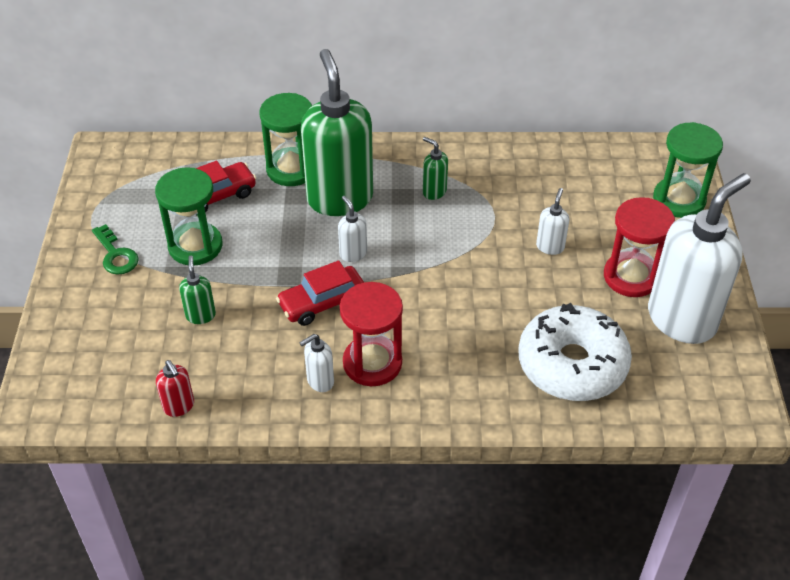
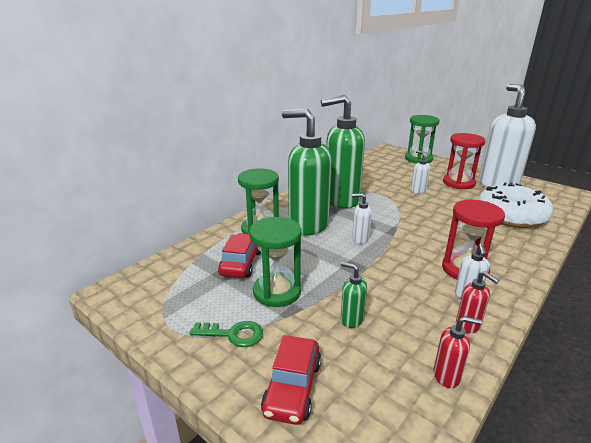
camera: 50 degrees left, 20 degrees down
(265, 398) = (468, 326): none -> red soap dispenser
(322, 303) = (392, 265): red car -> red car (292, 388)
(434, 191) = (341, 200): green soap dispenser -> green soap dispenser, size x2.43

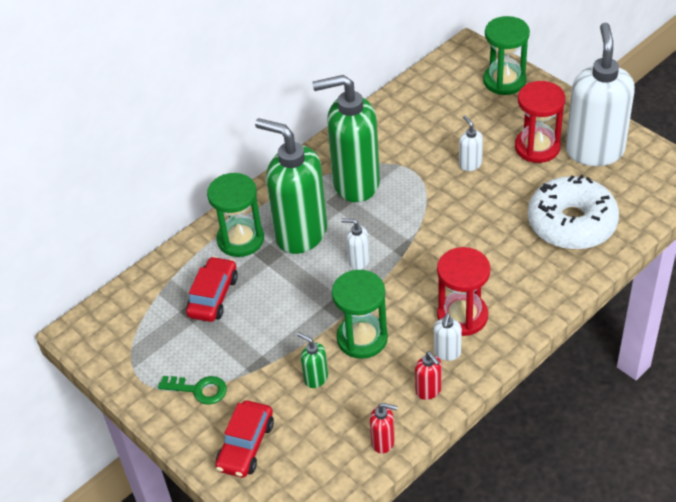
camera: 10 degrees right, 20 degrees up
(277, 292) = (247, 339): green hourglass -> green hourglass (362, 338)

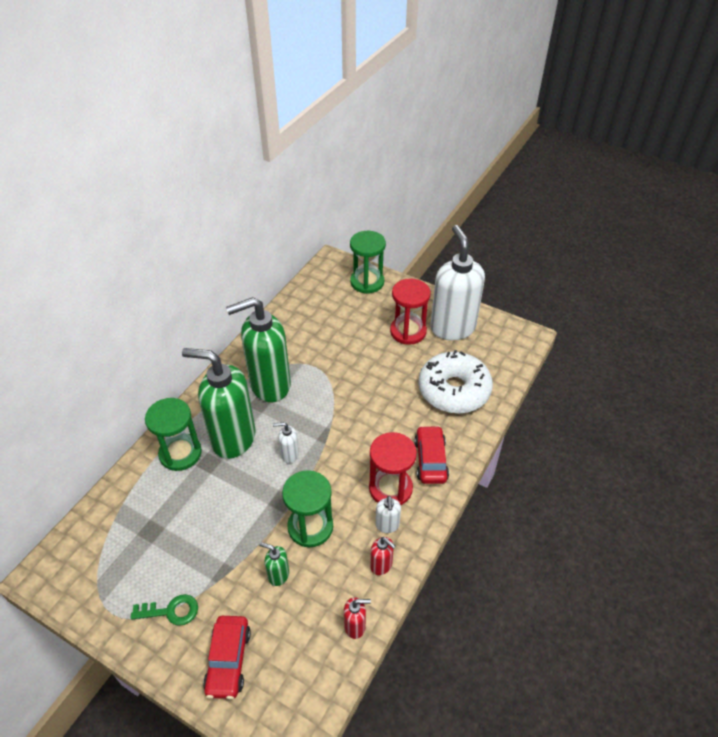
camera: 20 degrees left, 0 degrees up
(213, 296) = (166, 513): red car -> red car (430, 460)
(470, 164) = (359, 354): white soap dispenser -> none

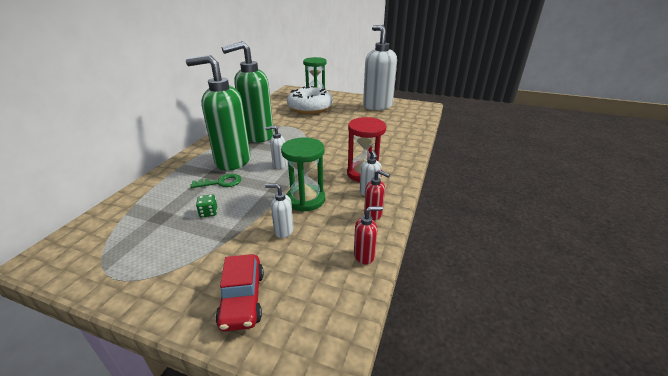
camera: 10 degrees left, 15 degrees down
(171, 611) = (179, 268): green key -> green key (221, 182)
(180, 453) = (189, 172): green hourglass -> none
(201, 532) = (208, 212): none -> green dice
(278, 575) = (283, 231): green soap dispenser -> white soap dispenser
(408, 331) = (349, 109): red hourglass -> none
(430, 460) = (388, 158): red car -> none
(454, 390) = (390, 128): white donut -> white donut (310, 108)

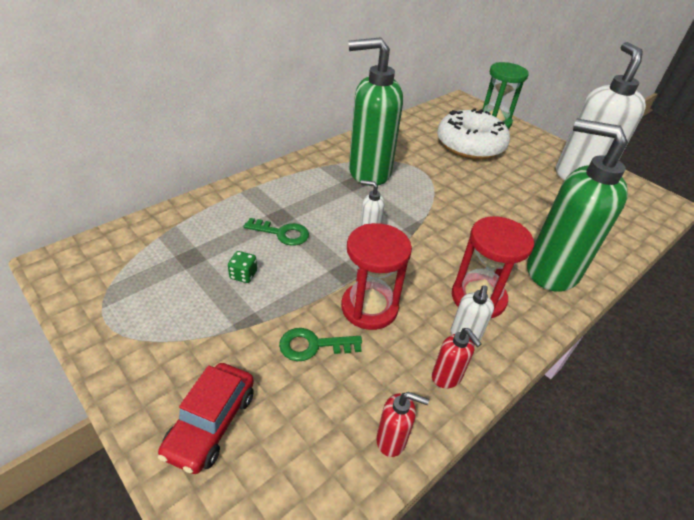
camera: 25 degrees right, 10 degrees up
(232, 161) = (314, 203): green soap dispenser -> green soap dispenser (551, 271)
(283, 231) = (313, 345): white soap dispenser -> green key
(305, 199) = (369, 307): green hourglass -> red hourglass

